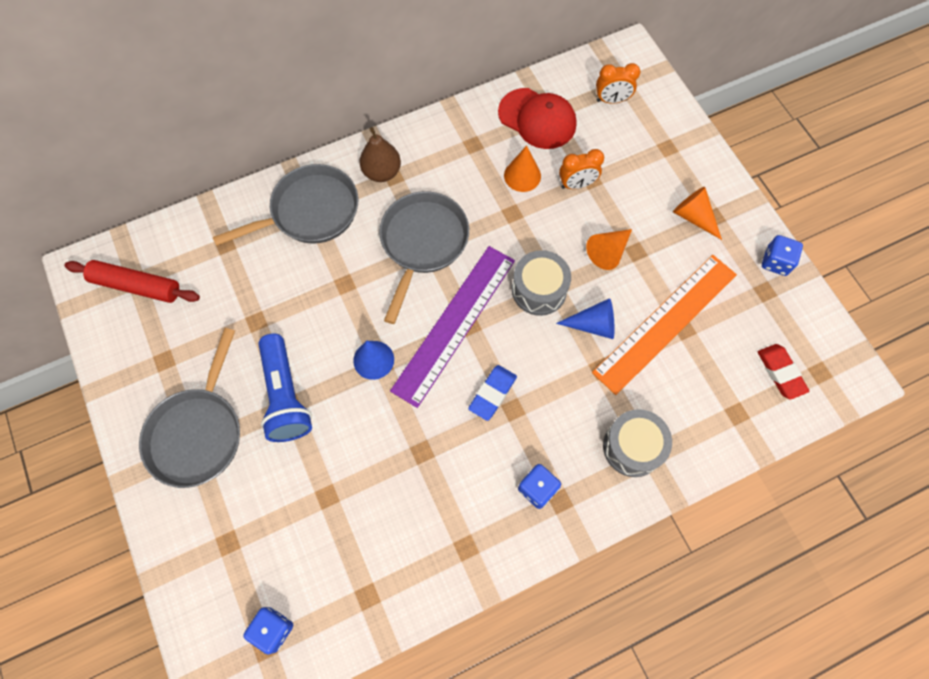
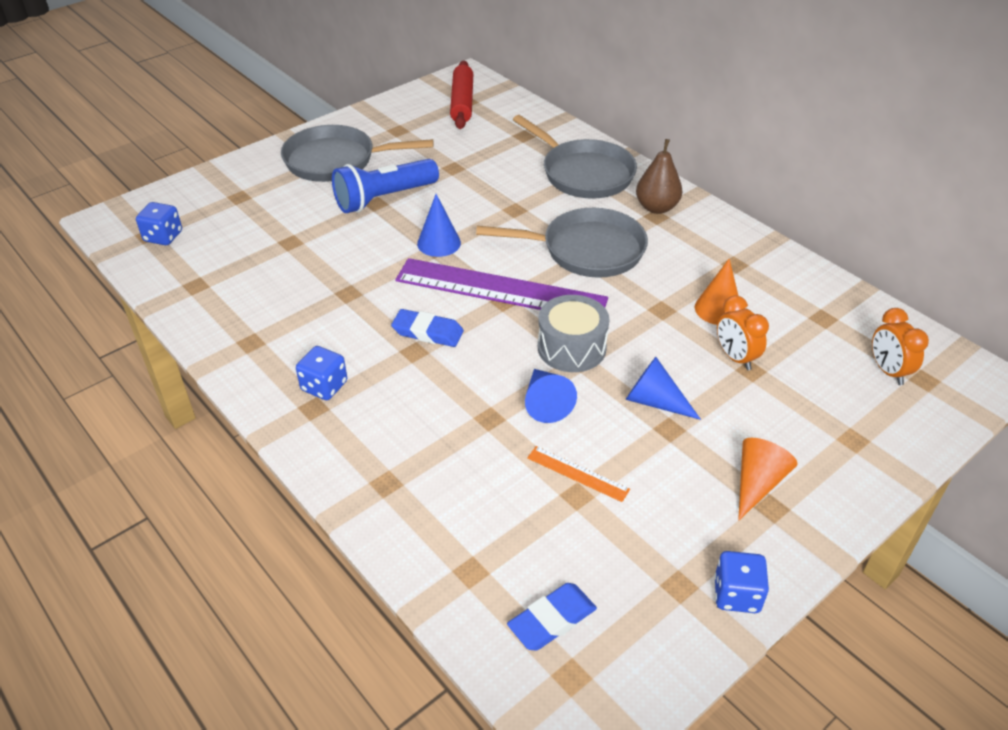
camera: 75 degrees right, 25 degrees down
(537, 119) = (807, 308): red cap -> none
(608, 251) = (655, 401): orange cone -> blue cone
(632, 447) = (394, 463): grey drum -> none
(666, 323) = (577, 474): orange ruler -> orange ruler, size x0.42
(780, 372) = (552, 620): red eraser -> blue eraser

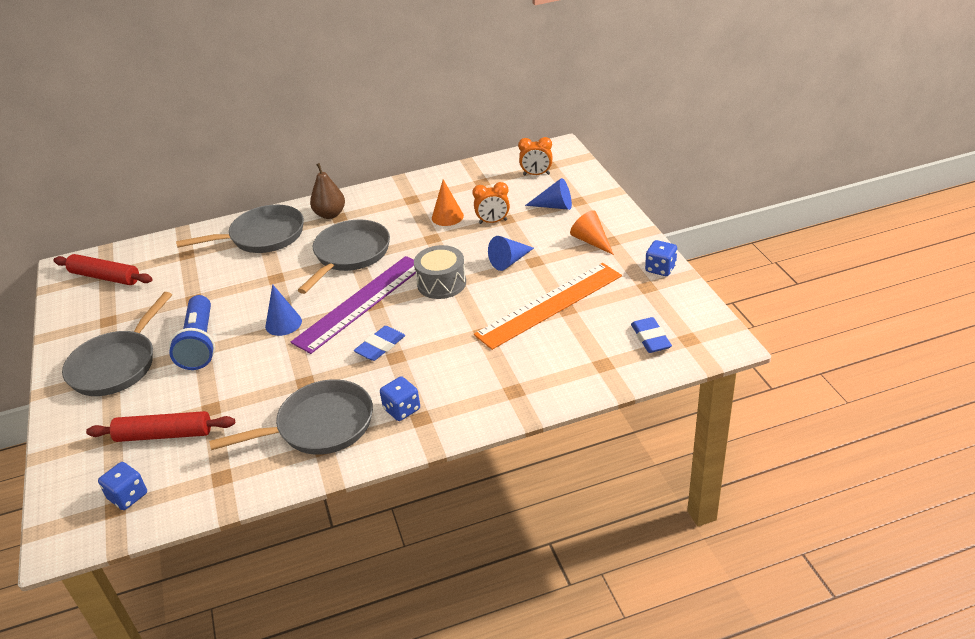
camera: 65 degrees left, 5 degrees down
(247, 226) = (164, 434): none -> red rolling pin
(282, 328) = (319, 426): none -> grey pan
(545, 402) = (483, 305): blue cone -> blue cone (554, 206)
(577, 474) = (550, 305): orange ruler -> orange ruler, size x2.41

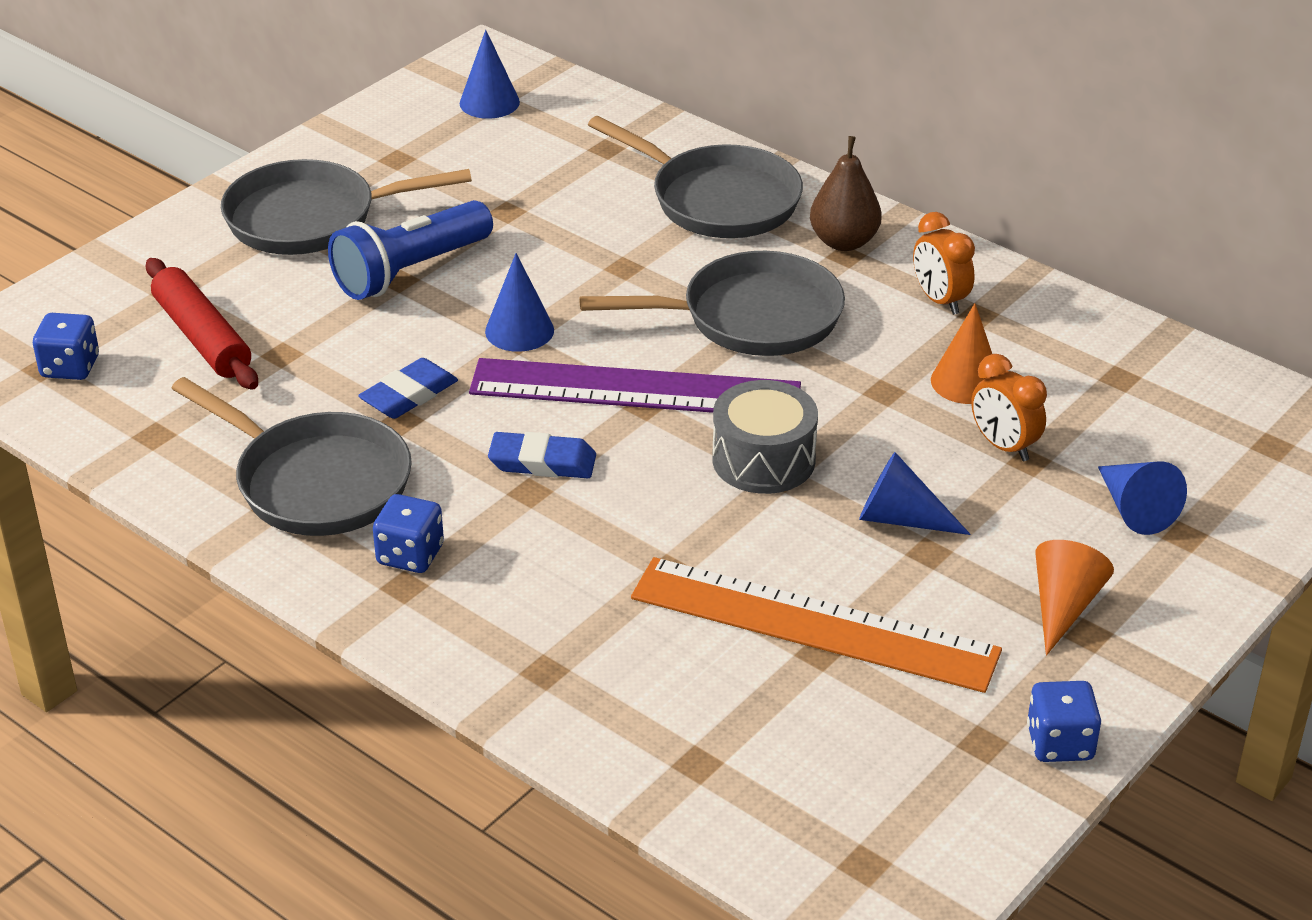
camera: 55 degrees right, 0 degrees up
(105, 277) = (489, 102): red rolling pin -> blue cone
(536, 174) = (1220, 440): orange clock -> orange clock (939, 300)
(650, 338) = (823, 805): blue eraser -> blue eraser (409, 395)

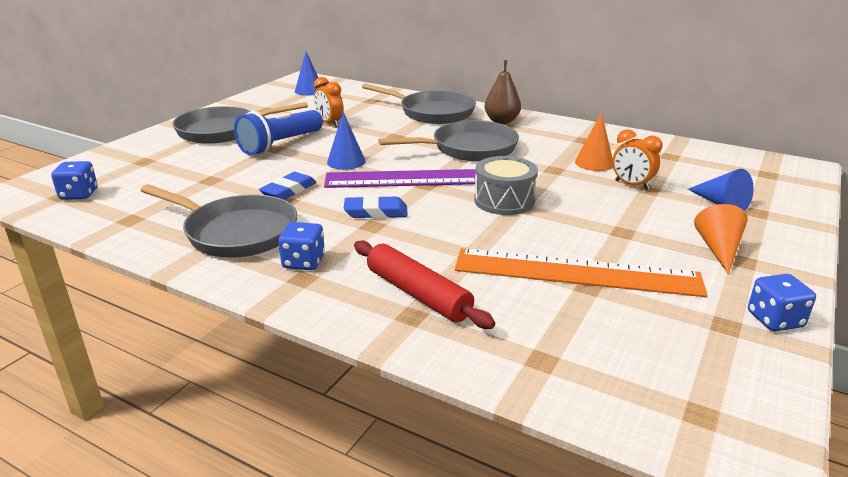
camera: 10 degrees left, 10 degrees down
(203, 337) = (162, 177): red rolling pin -> red rolling pin (418, 294)
(900, 518) = (596, 219): blue cone -> none
(939, 300) = (561, 137): orange clock -> orange clock (329, 123)

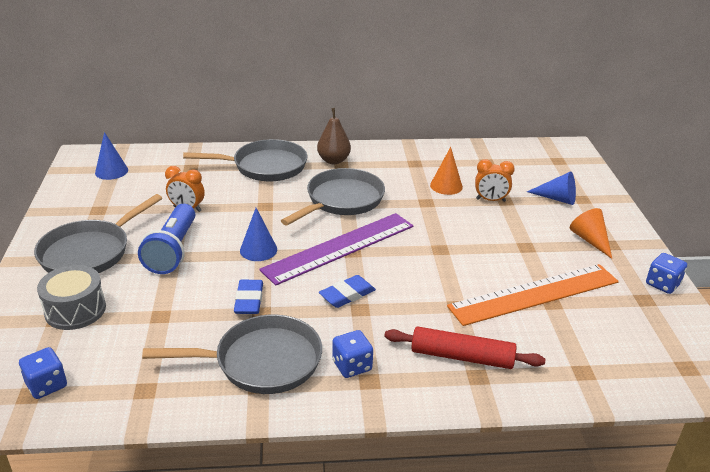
camera: 35 degrees left, 5 degrees up
(504, 201) = (425, 247): grey drum -> grey drum (75, 310)

